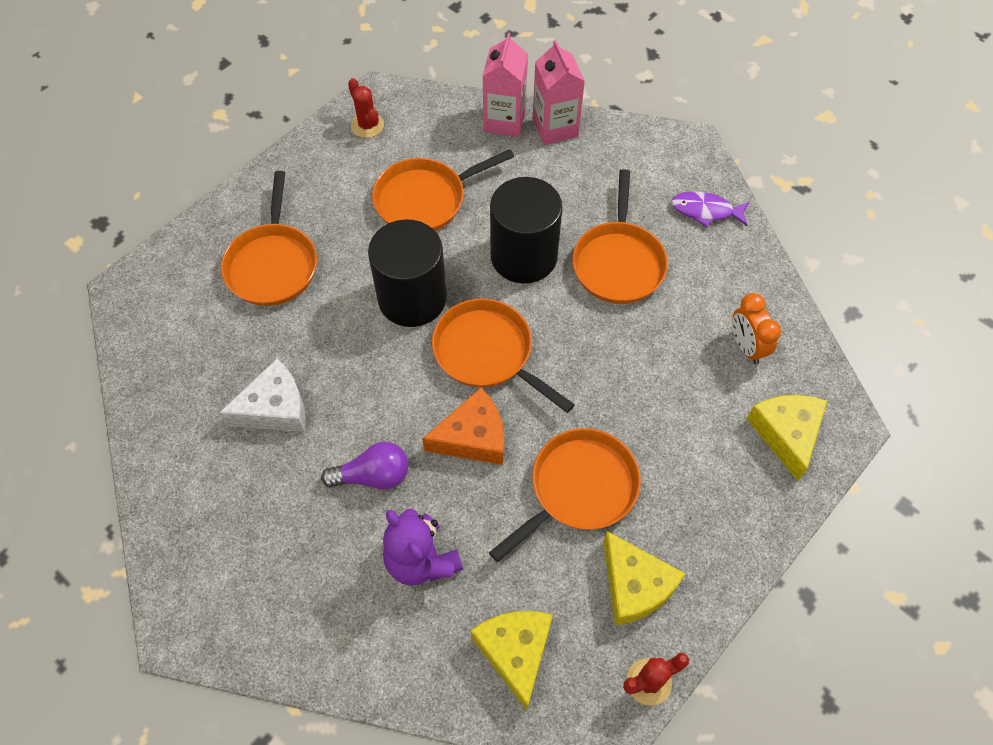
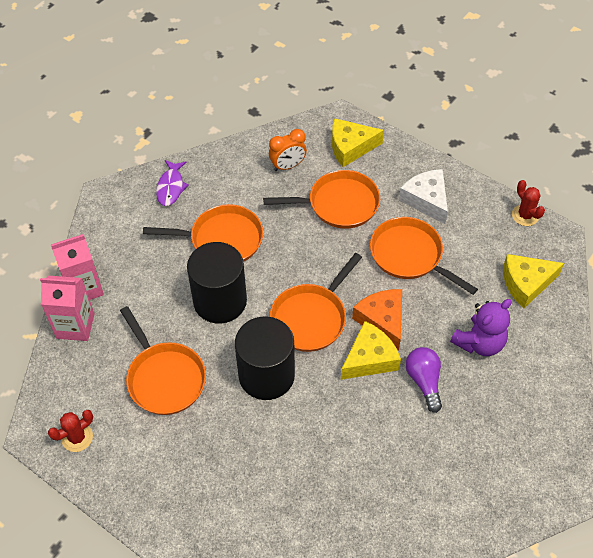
camera: 95 degrees left, 5 degrees down
(273, 264) = (240, 491): orange pan -> orange pan (339, 204)
(275, 408) = (380, 461): white cheese -> white cheese (426, 200)
(634, 585) = (468, 223): yellow cheese -> yellow cheese (369, 358)

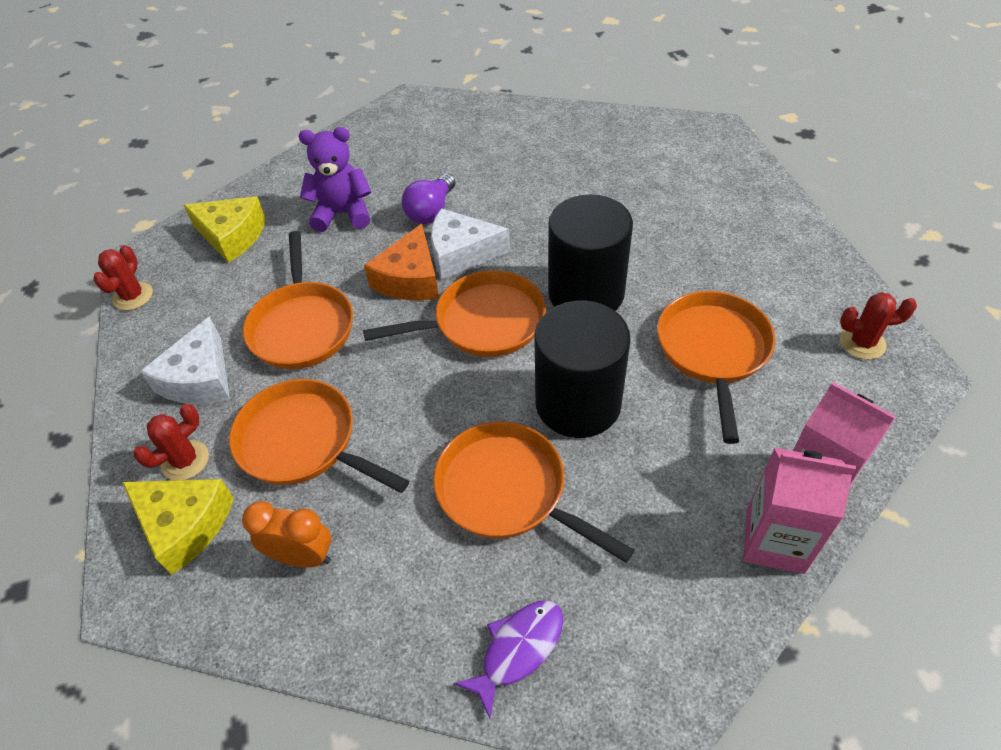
camera: 140 degrees left, 5 degrees down
(369, 358) = (461, 253): yellow cheese -> white cheese
(383, 166) = (185, 460): none -> red cactus

